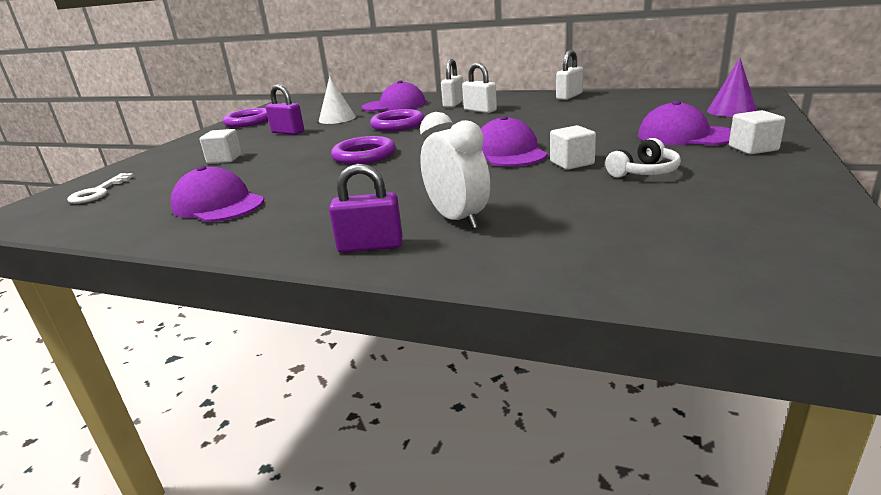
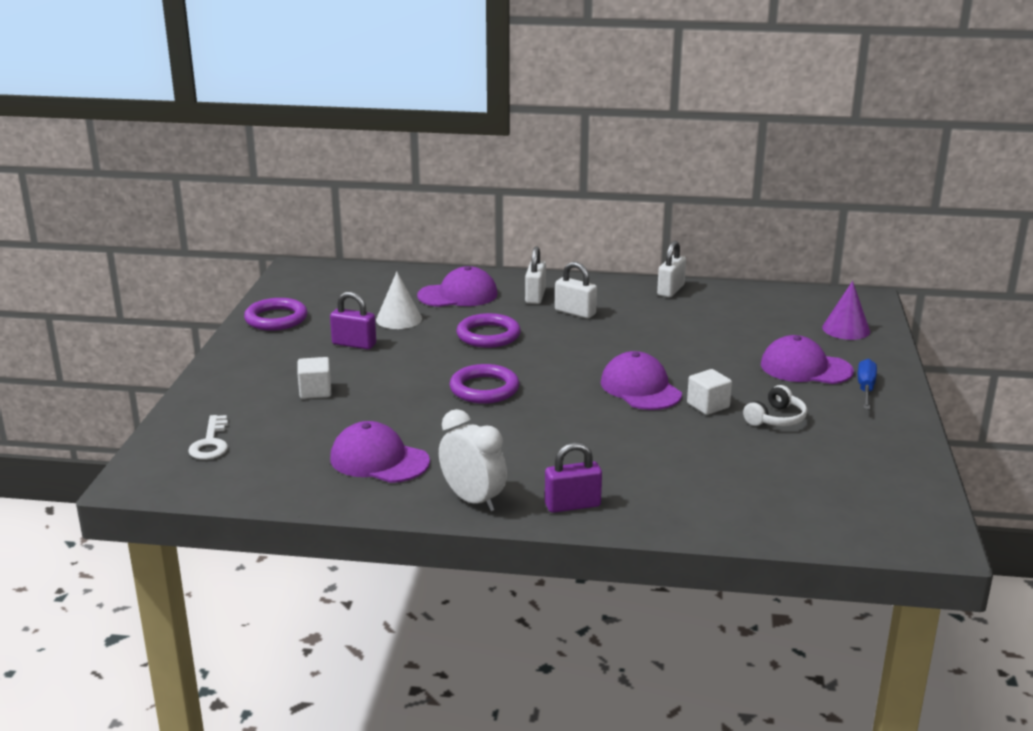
camera: 15 degrees left, 0 degrees up
(457, 219) = (632, 475): white clock -> white clock (473, 500)
(753, 148) = (865, 389): white cube -> blue screwdriver

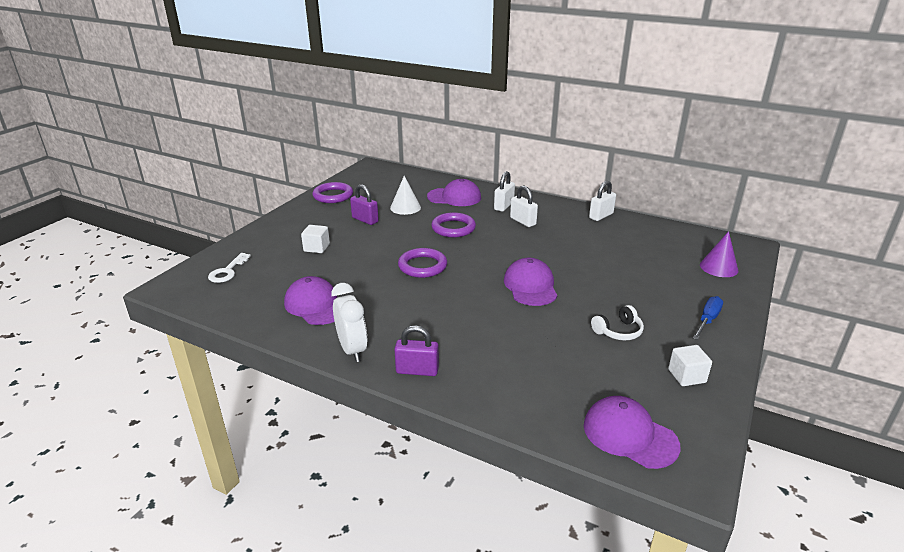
camera: 20 degrees right, 5 degrees up
(708, 405) = (572, 309): white cube -> white cube (686, 376)
(805, 368) = (667, 293): purple cap -> purple cap (629, 435)

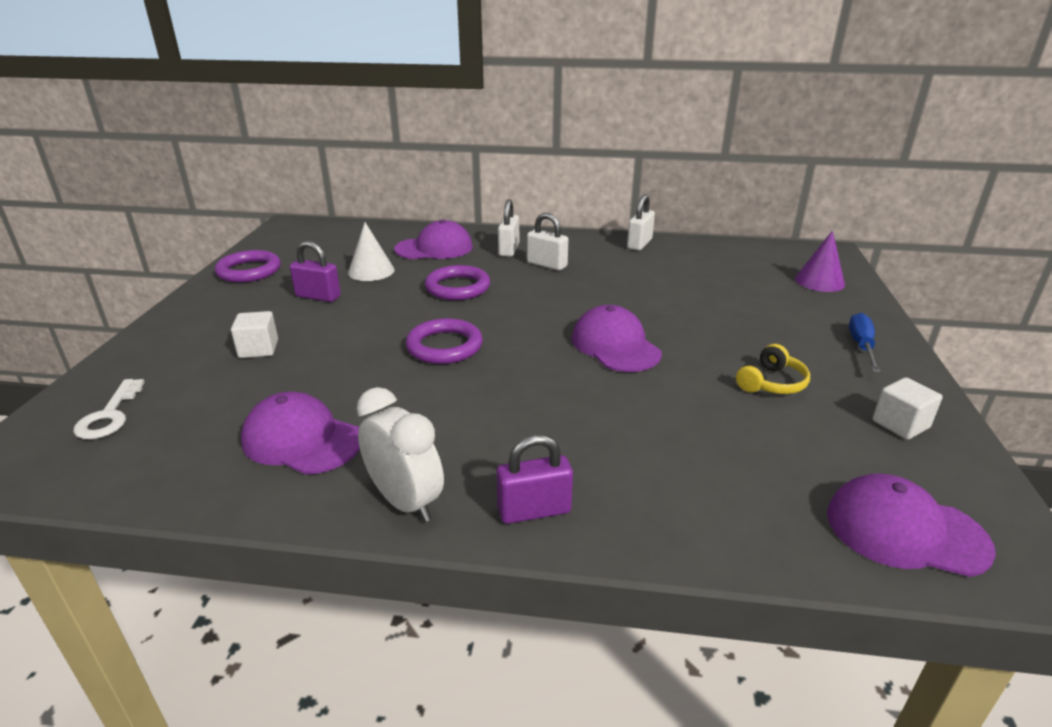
camera: 20 degrees left, 0 degrees up
(618, 331) = (771, 383): white headphones -> yellow headphones

